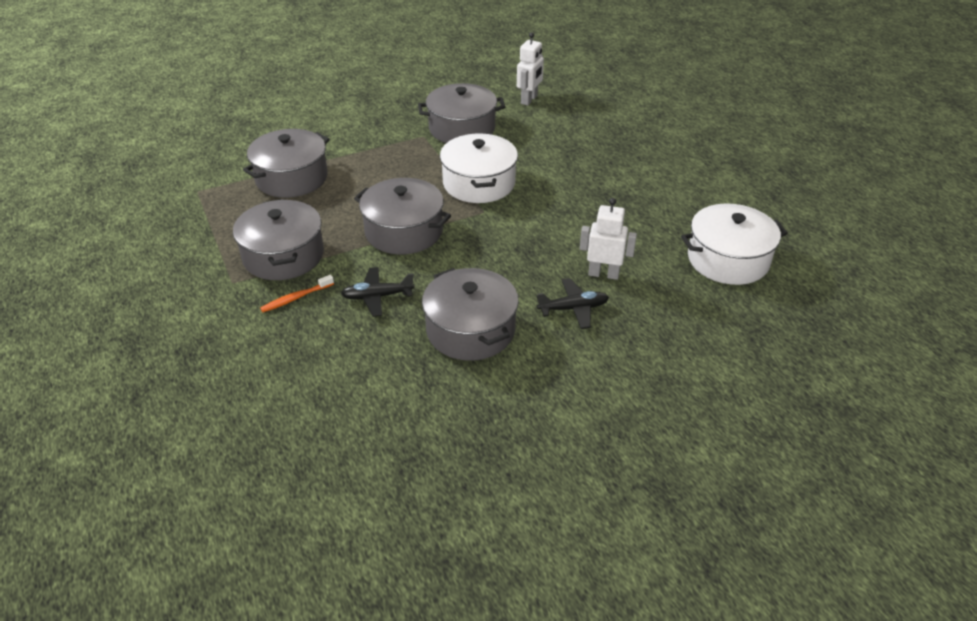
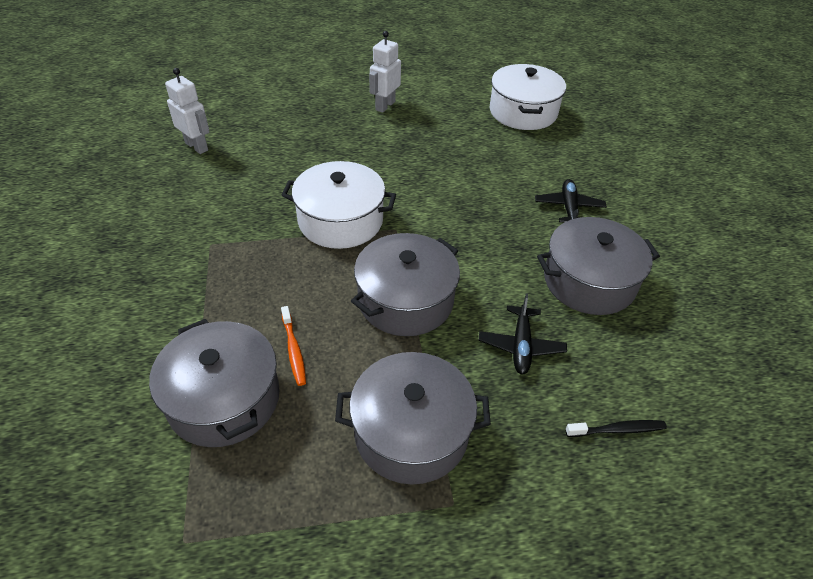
camera: 75 degrees left, 5 degrees up
(296, 298) = (506, 428): orange toothbrush -> orange toothbrush (293, 350)
(308, 357) = (618, 430): none -> black toothbrush
(462, 128) = (218, 209): grey pot -> none
(603, 274) = (524, 178): white robot -> white robot (385, 106)

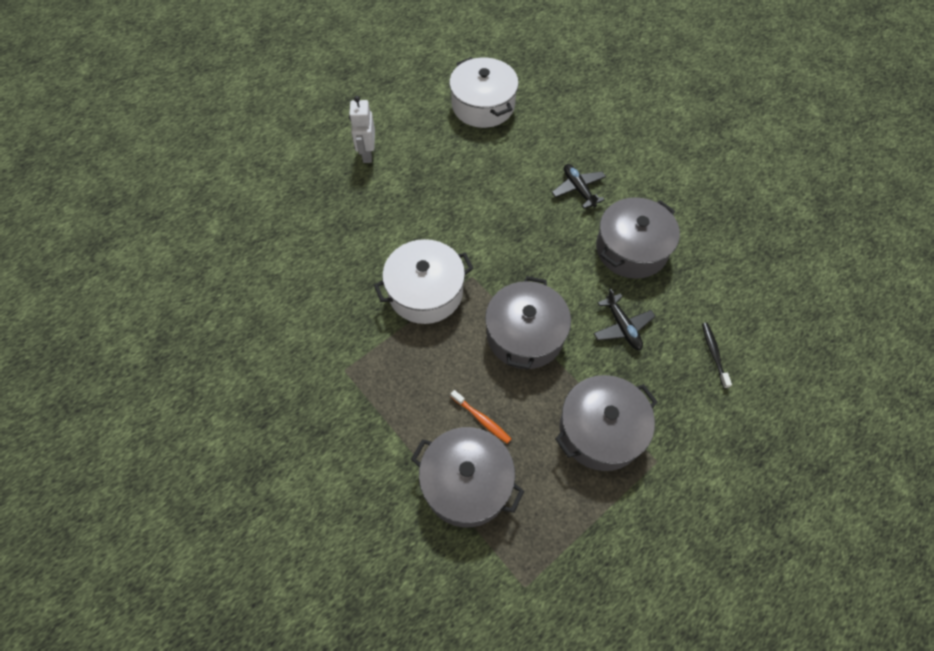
camera: 30 degrees left, 15 degrees up
(197, 146) = (243, 282): white robot -> none
(618, 430) = (714, 354): black toothbrush -> black toothbrush turned 60 degrees counterclockwise

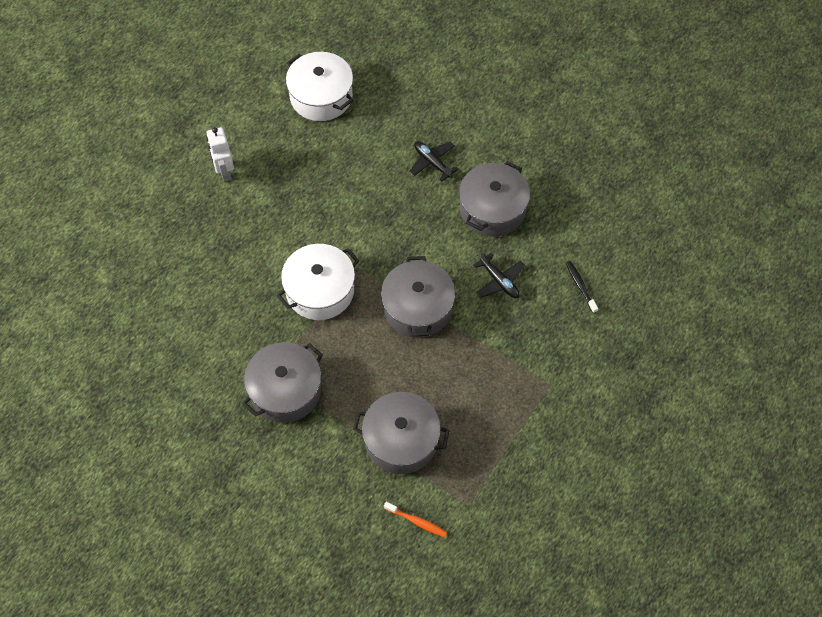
camera: 15 degrees left, 0 degrees up
(482, 419) = (400, 387): orange toothbrush -> orange toothbrush (417, 521)
(600, 430) = (500, 372): grey pot -> grey pot (285, 390)

